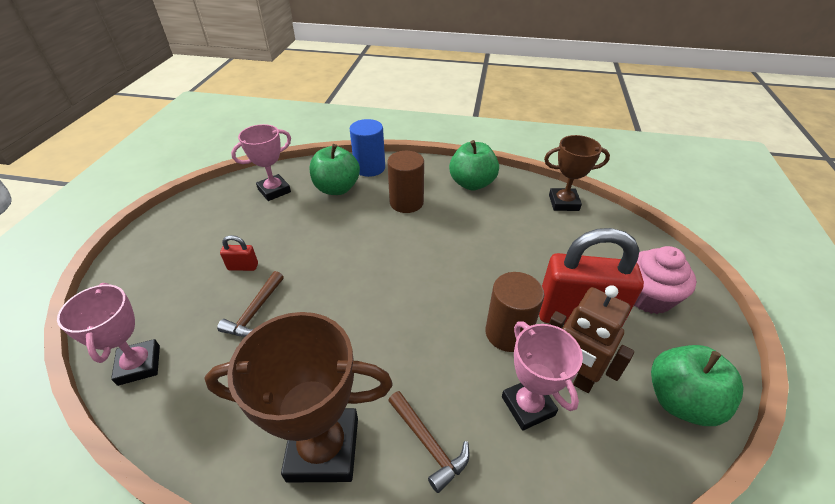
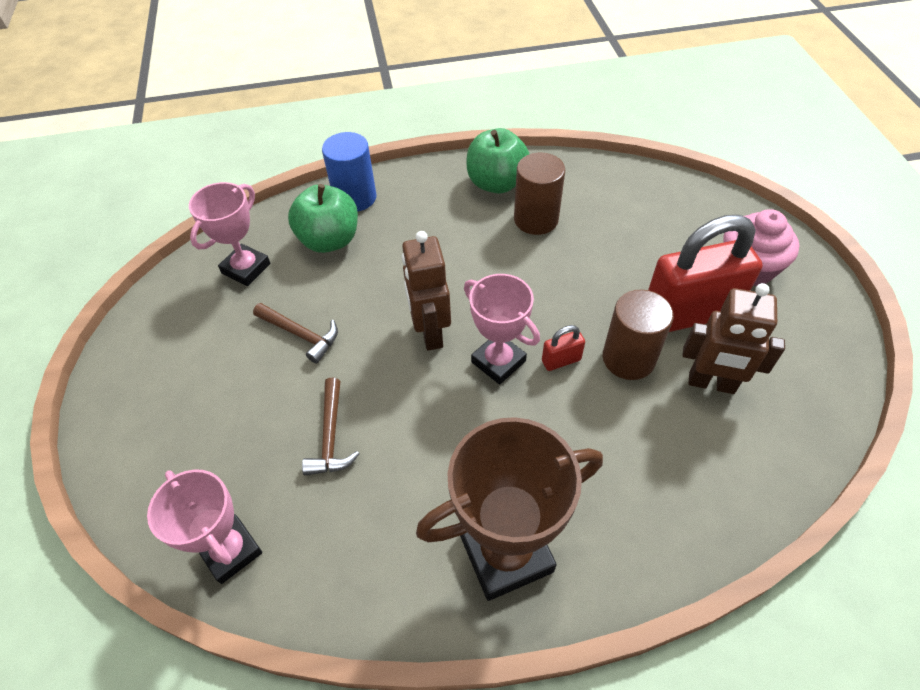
camera: 20 degrees left, 10 degrees up
(243, 267) = (276, 386): red padlock -> red padlock (561, 360)
(366, 266) = (430, 333): none -> brown robot
(406, 202) = (431, 233): brown cylinder -> brown cylinder (536, 219)
(428, 443) = (608, 504): brown hammer -> brown hammer (301, 334)
(528, 406) = (684, 429): pink trophy -> pink trophy (498, 361)
(563, 203) = (614, 178): brown trophy -> none
(680, 400) = (818, 369): green apple -> none

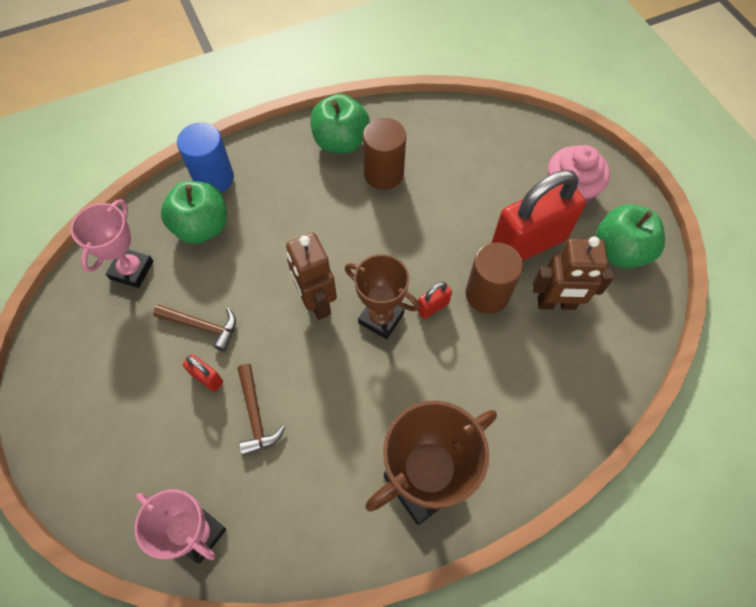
camera: 15 degrees left, 10 degrees up
(290, 387) = (207, 378): none -> red padlock
(498, 361) = (381, 318): pink trophy -> brown trophy
(801, 340) = (620, 251): none -> green apple

